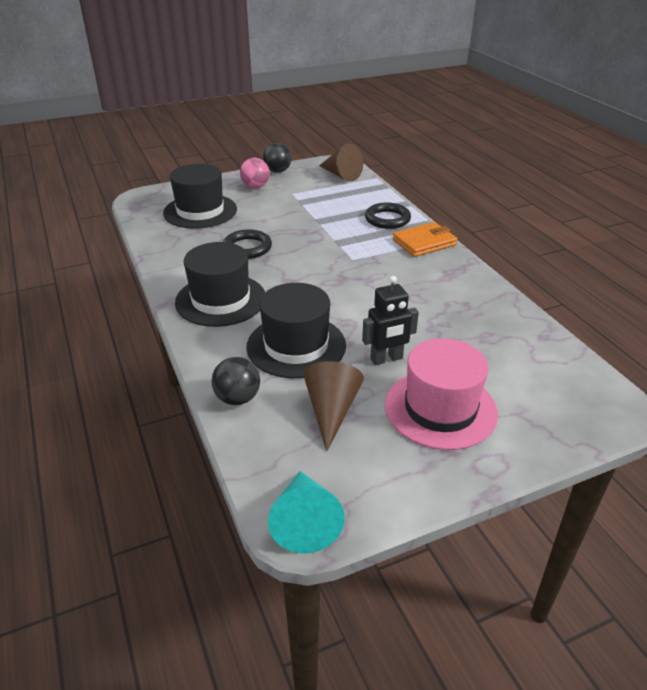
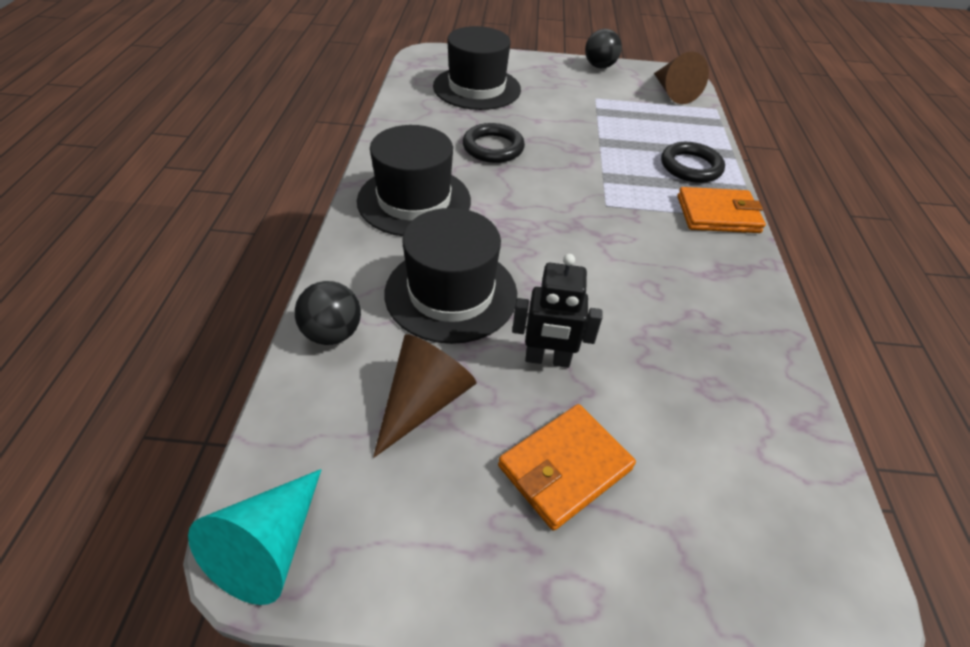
camera: 25 degrees right, 10 degrees up
(255, 187) = (559, 77): pink ball -> none
(440, 409) = (565, 468): pink hat -> orange wallet

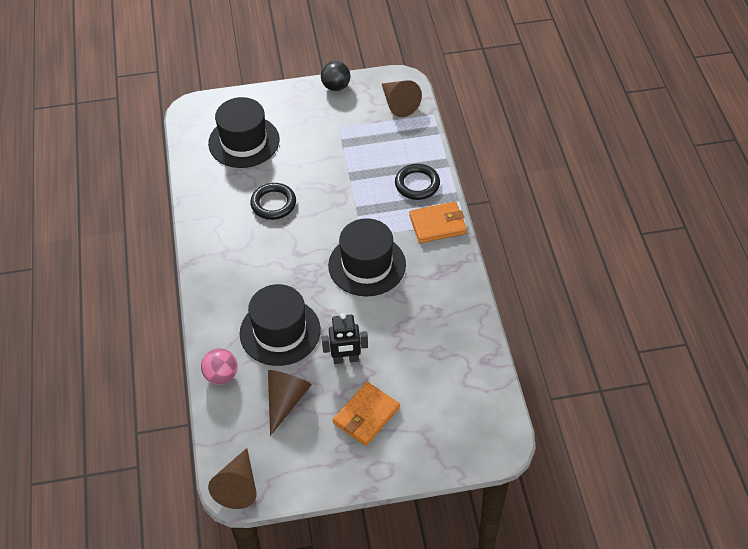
camera: 10 degrees left, 5 degrees up
(269, 546) = (238, 486): turquoise cone -> brown cone
(332, 333) = (221, 375): black ball -> pink ball
(414, 200) = (234, 267): black hat -> black hat (367, 265)

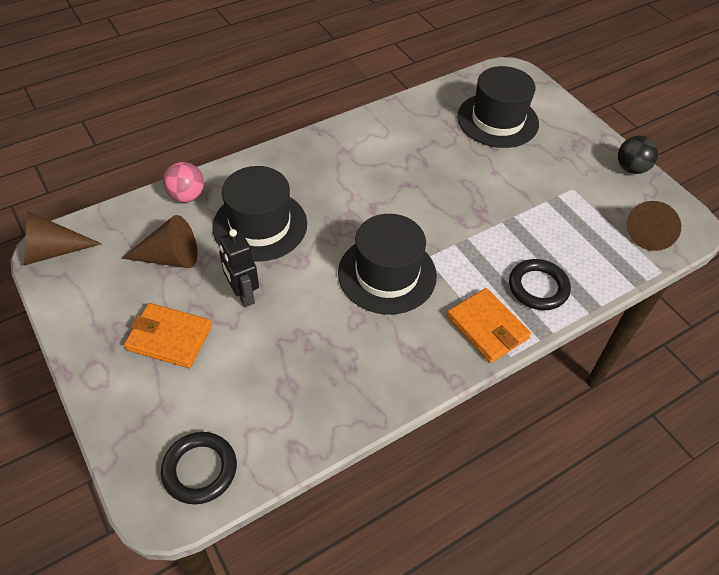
camera: 65 degrees right, 0 degrees up
(273, 203) = (429, 168): black ring -> black ring (200, 470)

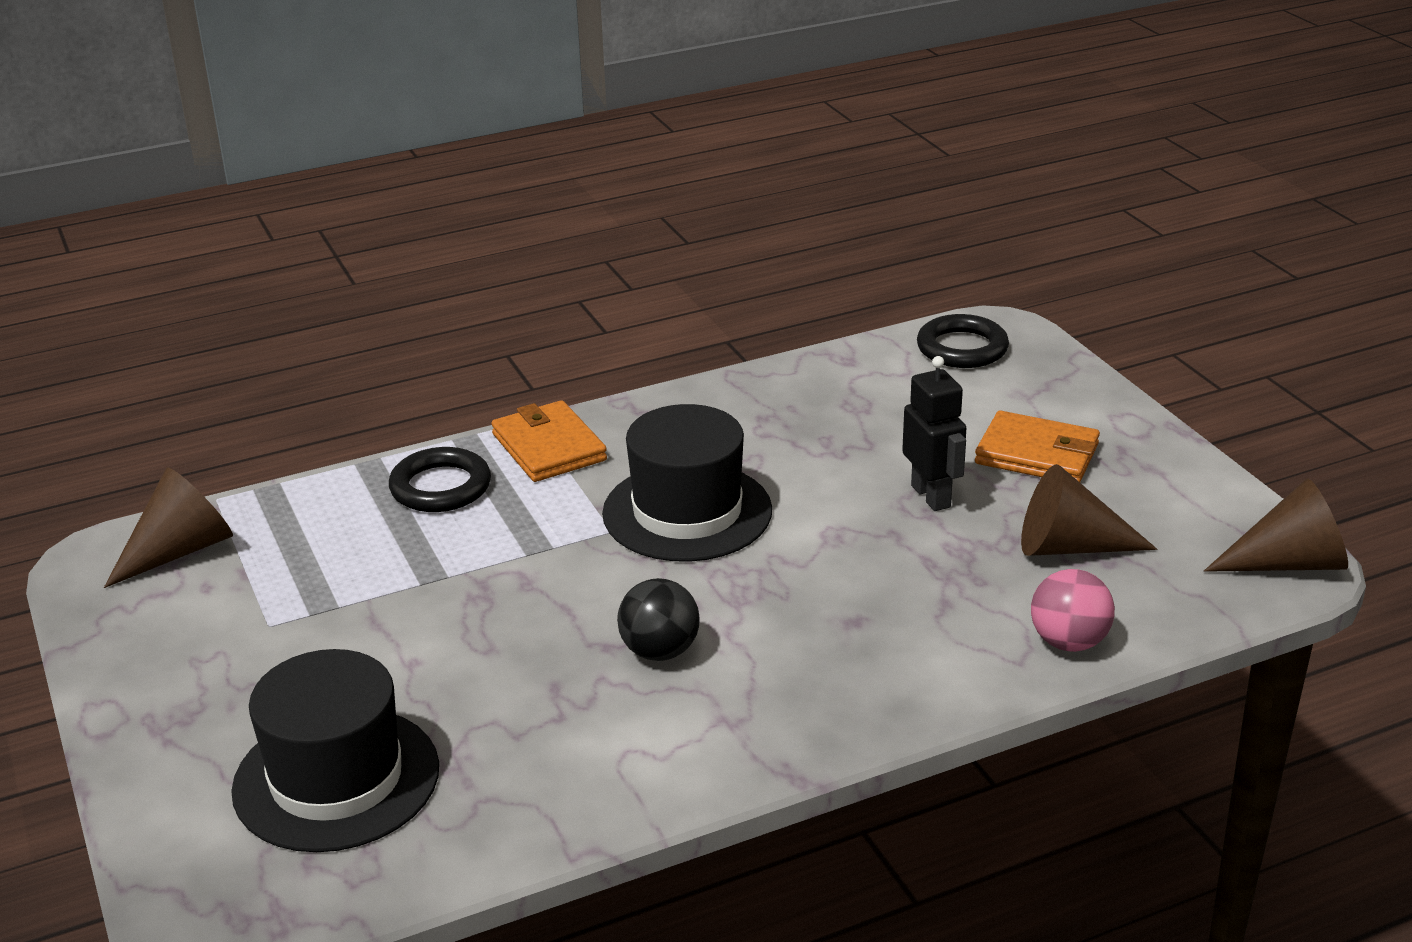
camera: 170 degrees left, 20 degrees down
(260, 225) = (913, 588): black hat -> none
(631, 168) = (112, 658): black ball -> black ball (660, 651)

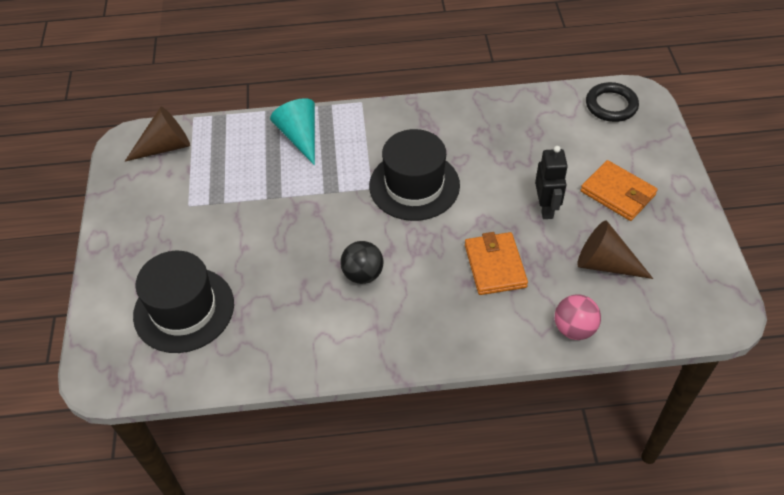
camera: 20 degrees right, 20 degrees up
(440, 487) = (300, 137): black ring -> turquoise cone
(548, 447) = (363, 123): orange wallet -> orange wallet (495, 266)
(1288, 563) = (723, 309): brown cone -> none

